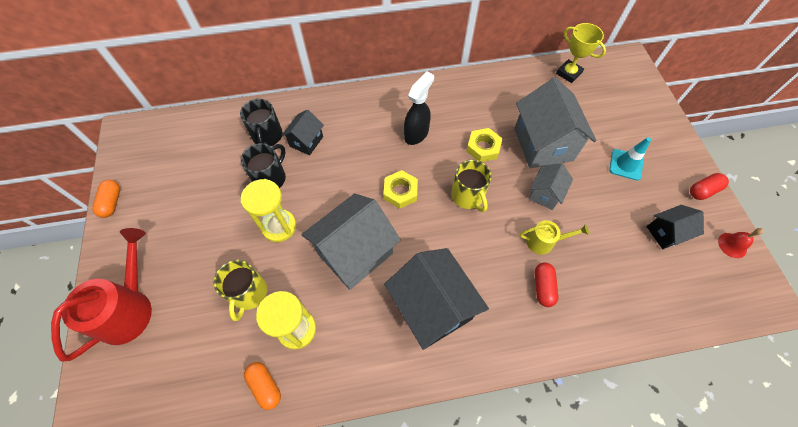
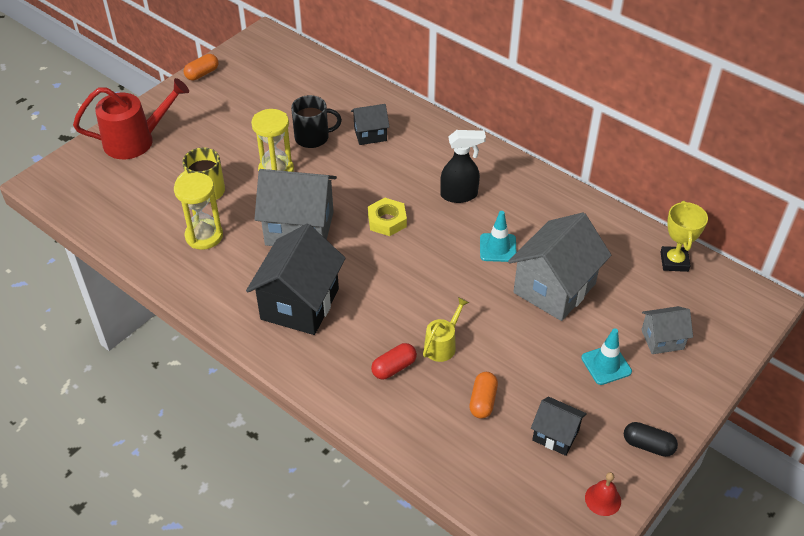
camera: 50 degrees right, 15 degrees down
(265, 386) = (147, 247): orange capsule -> orange capsule (483, 401)
(267, 136) = (348, 110): black mug -> none
(468, 196) = (432, 266): yellow mug -> none
(483, 148) = (498, 248): yellow nut -> turquoise traffic cone
(544, 241) = (442, 345): yellow watering can -> yellow watering can turned 105 degrees counterclockwise
(545, 194) = (496, 319): grey house -> grey house (662, 339)
(703, 190) = (648, 445): red capsule -> black capsule

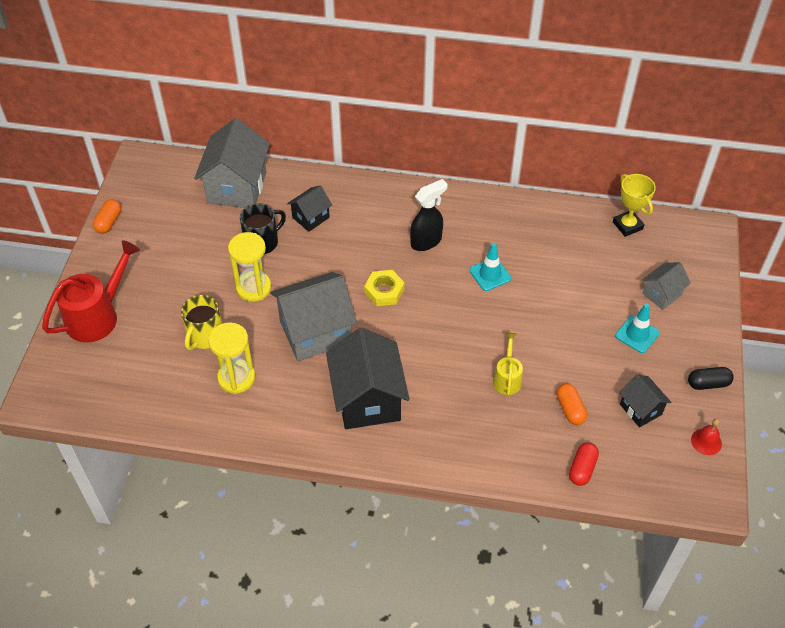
camera: 30 degrees left, 5 degrees up
(394, 367) = (484, 416): red capsule -> red capsule (582, 469)
(554, 288) = (557, 289): grey house -> grey house (237, 187)
(555, 435) = (640, 409): black house -> black house turned 60 degrees clockwise

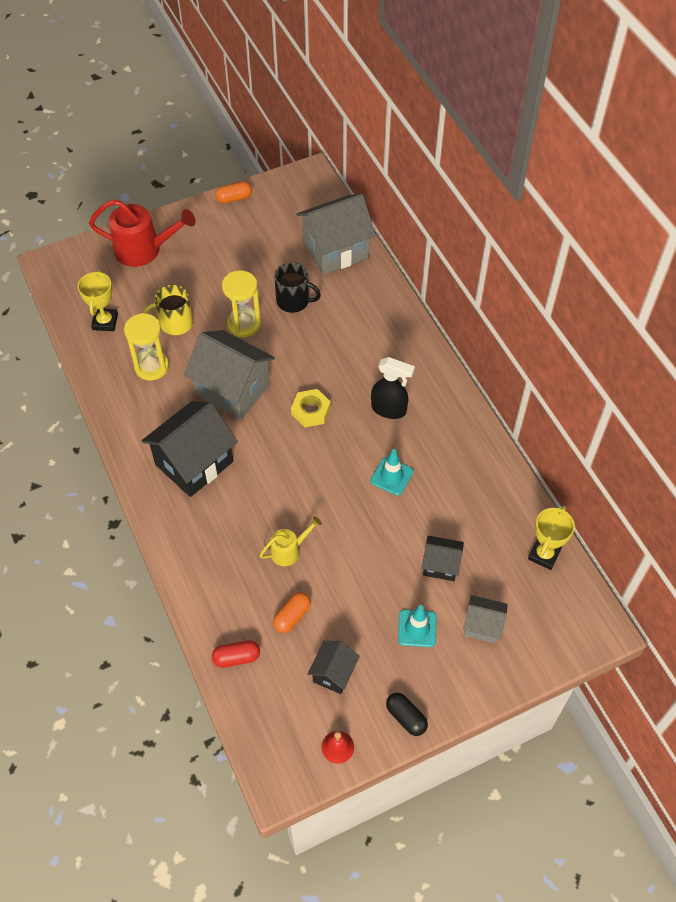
camera: 55 degrees right, 5 degrees up
(151, 388) = (105, 322): none -> yellow trophy
(311, 217) = (346, 316): black house -> black house (440, 565)

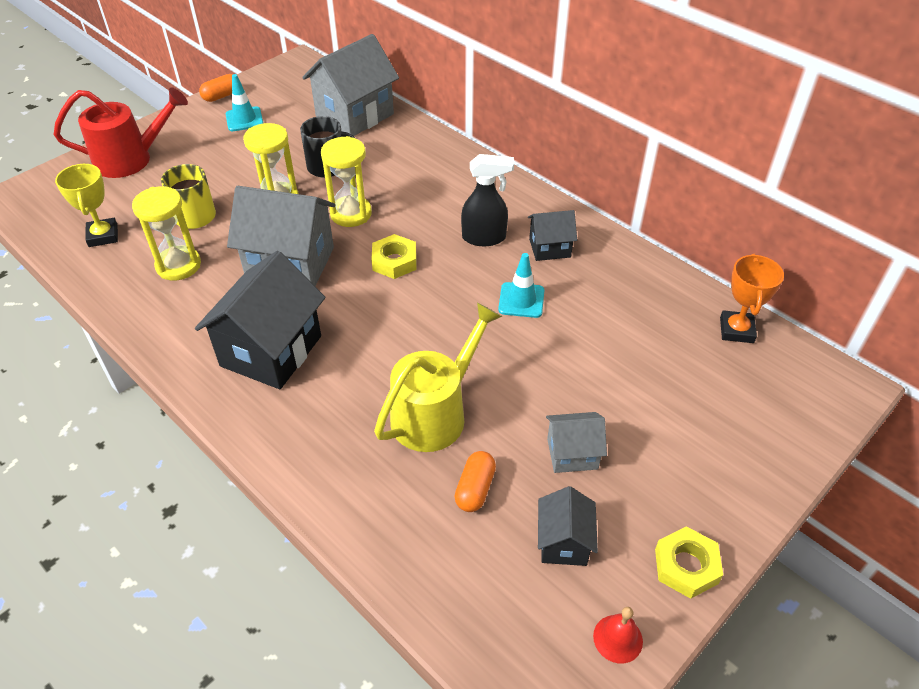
camera: 20 degrees left, 10 degrees down
(236, 657) = (422, 566): red capsule -> none
(289, 550) = (435, 413): yellow watering can -> yellow watering can, size x1.85
(294, 355) = (351, 214): none -> yellow hourglass
(406, 717) = (686, 566): black capsule -> yellow nut
(417, 628) = (639, 453): turquoise traffic cone -> turquoise traffic cone (244, 119)
(440, 565) = (628, 375): black house -> black house (550, 248)
(482, 626) = (715, 425): grey house -> grey house (572, 454)
(544, 554) = (736, 330): yellow trophy -> orange trophy

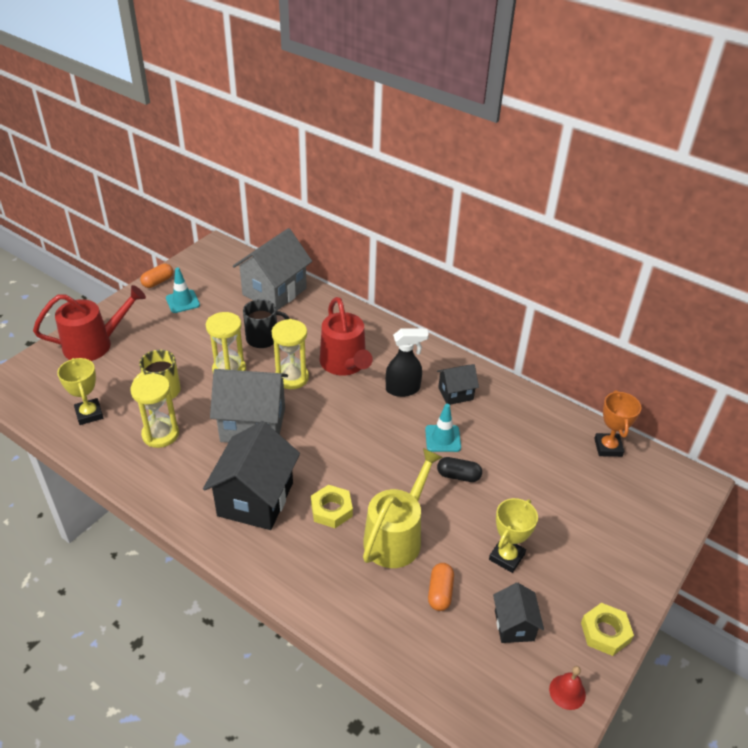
camera: 10 degrees left, 5 degrees down
(394, 261) = (336, 415): yellow nut -> yellow nut (331, 510)
(419, 203) = (345, 364): none -> red watering can
(531, 347) = (458, 476): none -> black capsule
(572, 454) = (506, 557): grey house -> yellow trophy

